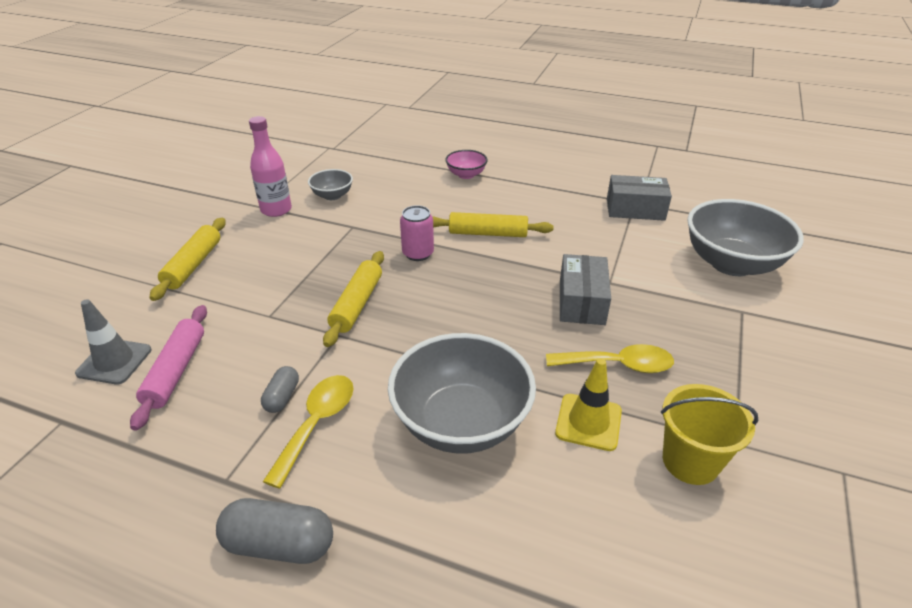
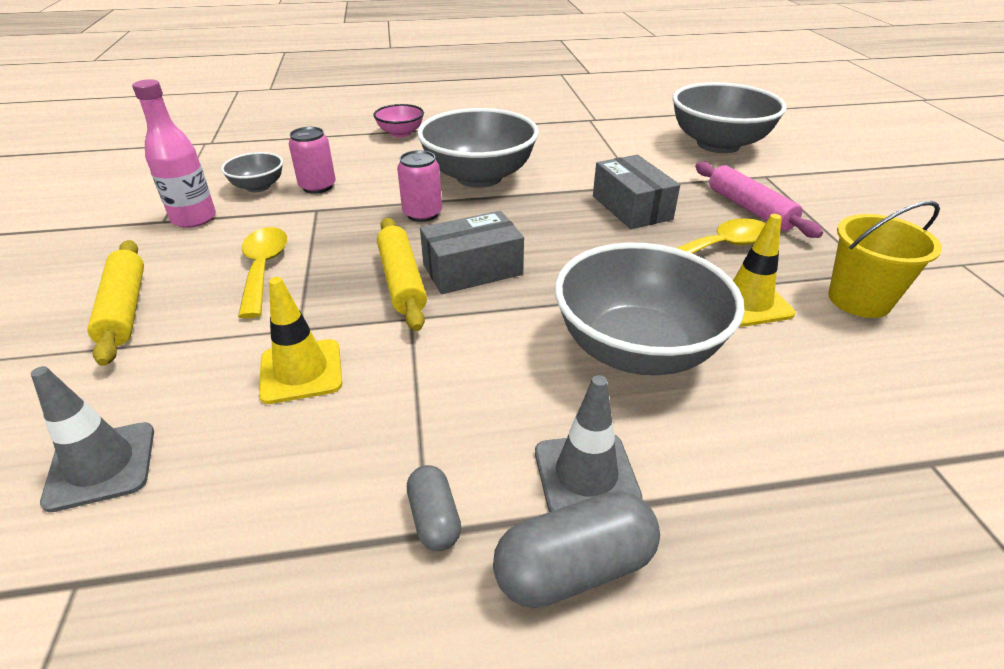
camera: 30 degrees left, 0 degrees up
(176, 371) = (221, 438): pink rolling pin -> pink rolling pin (749, 209)
(247, 346) = (301, 371): none -> yellow traffic cone
(282, 397) = (407, 407): grey capsule -> grey capsule (434, 518)
(317, 423) = (481, 416): yellow spoon -> yellow spoon (263, 269)
(340, 493) = (586, 475): none -> grey traffic cone
(369, 207) = (317, 187): none -> pink can
(488, 233) = (479, 177): yellow rolling pin -> grey bowl
(635, 209) = (596, 124): grey box -> grey box (472, 270)

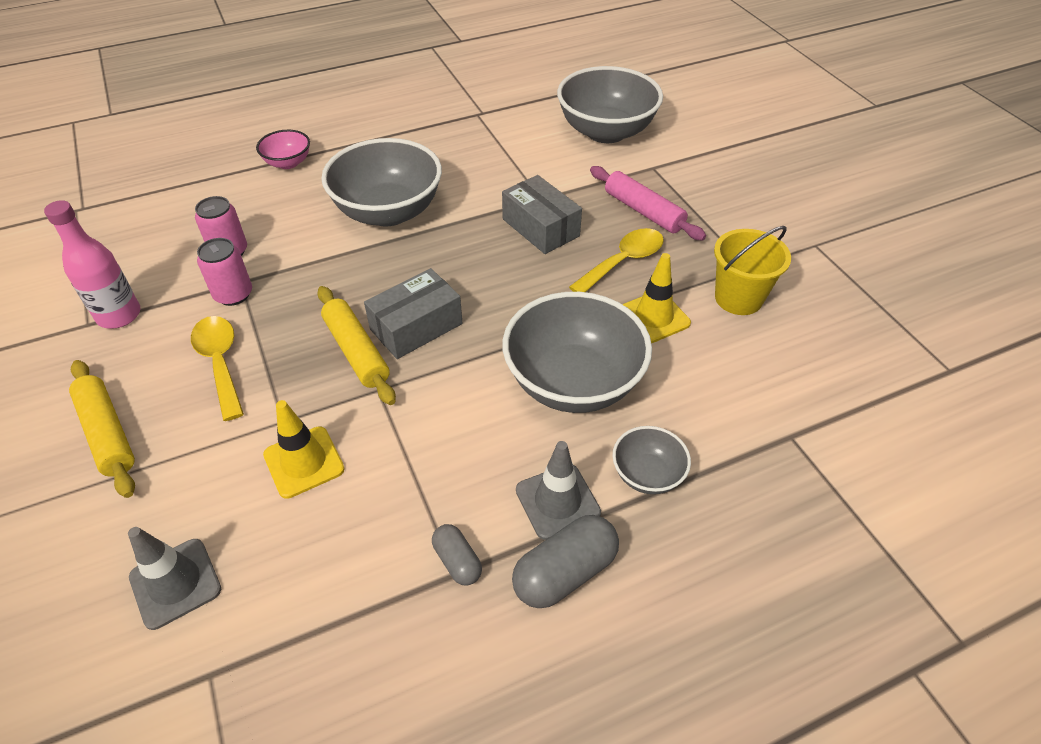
camera: 15 degrees left, 10 degrees up
(258, 187) = (167, 262): grey bowl -> grey bowl (647, 474)
(422, 214) = (348, 269): pink can -> pink can (233, 294)

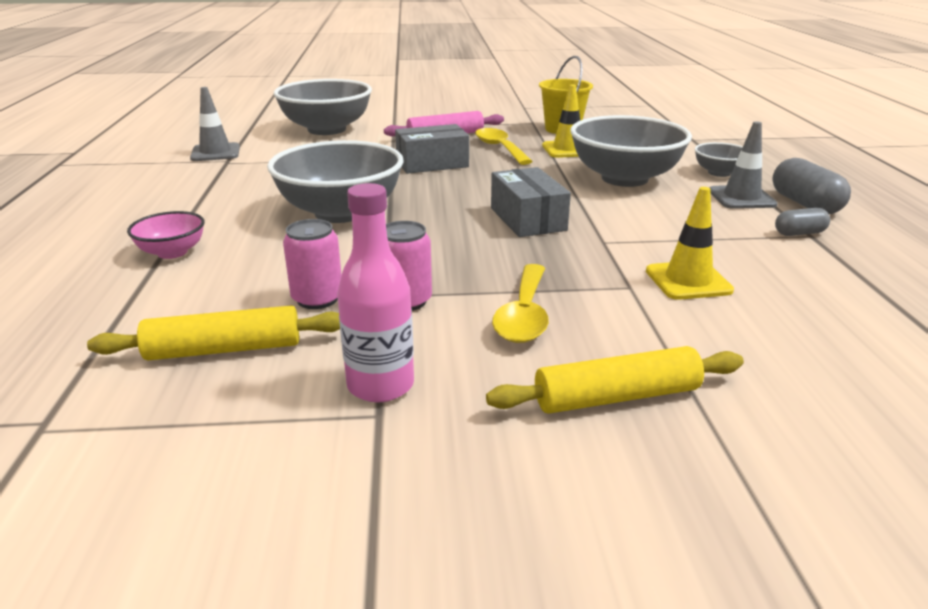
camera: 70 degrees left, 20 degrees down
(175, 583) = (843, 355): grey traffic cone -> grey traffic cone (215, 153)
(220, 363) = (524, 315): yellow spoon -> yellow spoon turned 75 degrees counterclockwise
(356, 351) = (547, 246): yellow rolling pin -> yellow rolling pin (224, 349)

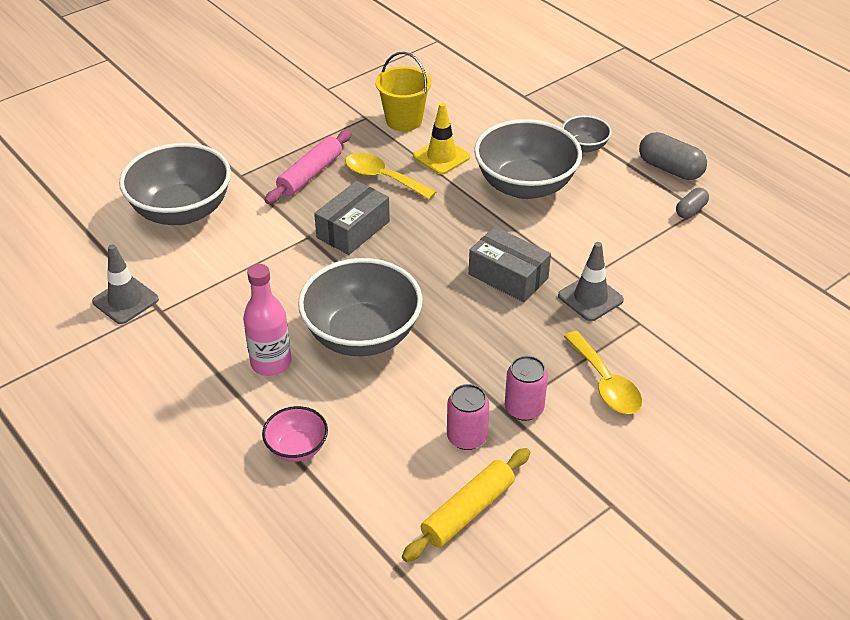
camera: 35 degrees left, 15 degrees up
(380, 385) = (589, 485): pink bottle -> pink bottle (271, 363)
(616, 397) = (710, 423): yellow rolling pin -> none
(688, 281) = (666, 299): yellow traffic cone -> none
(741, 198) = (625, 178): grey traffic cone -> grey traffic cone (590, 298)

